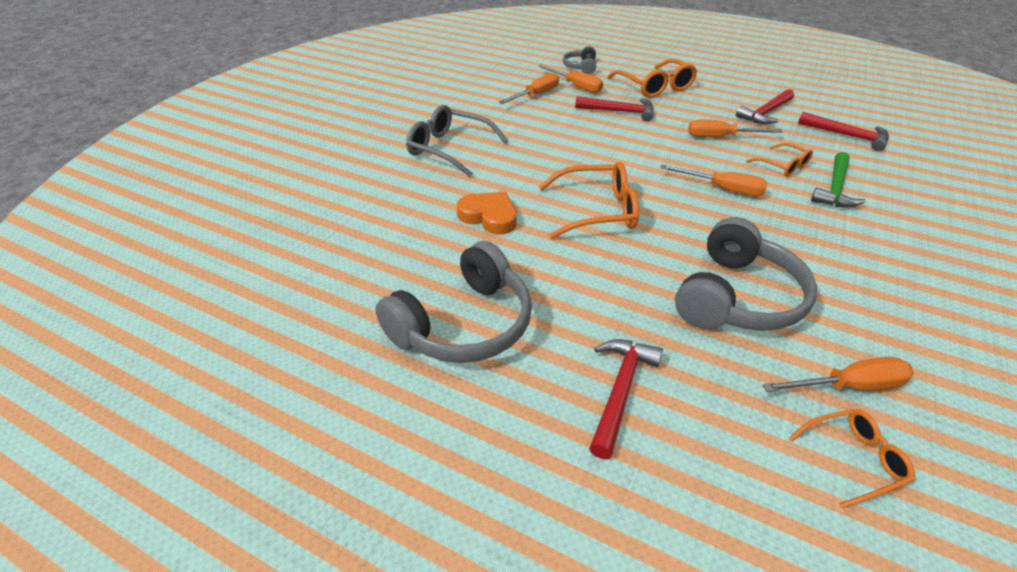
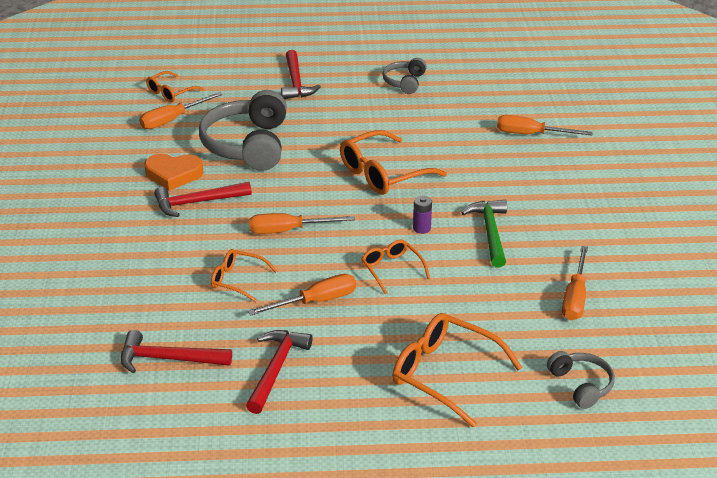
camera: 150 degrees right, 5 degrees down
(449, 149) = (568, 189): grey glasses -> none
(463, 324) = (405, 82): grey headphones -> grey headphones, size x0.51
(489, 216) = (460, 142): orange heart -> orange heart (173, 174)
(576, 86) = (545, 334): orange screwdriver -> orange screwdriver (531, 134)
(601, 157) = (421, 228): none -> purple battery
(619, 111) = (453, 304): red hammer -> red hammer (197, 203)
(648, 139) = (391, 269): none -> orange glasses
(835, 188) = (182, 267): green hammer -> green hammer (490, 232)

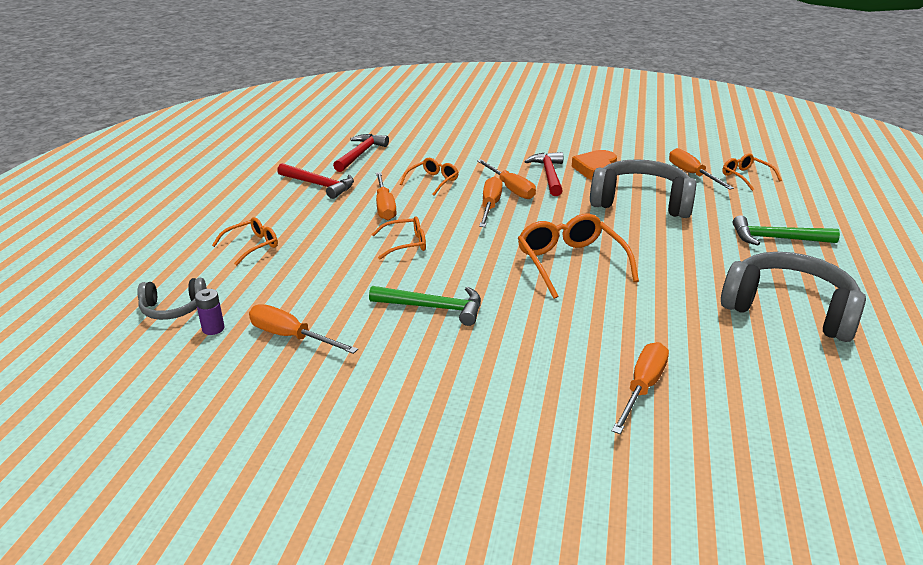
camera: 105 degrees right, 5 degrees down
(241, 223) = (510, 189): none -> orange screwdriver
(296, 82) = (776, 239): red hammer -> green hammer
(405, 82) = (789, 310): grey headphones -> grey headphones, size x1.95
(421, 228) = (461, 269): purple battery -> purple battery (213, 329)
(444, 374) = (252, 246): orange glasses -> orange glasses, size x0.58

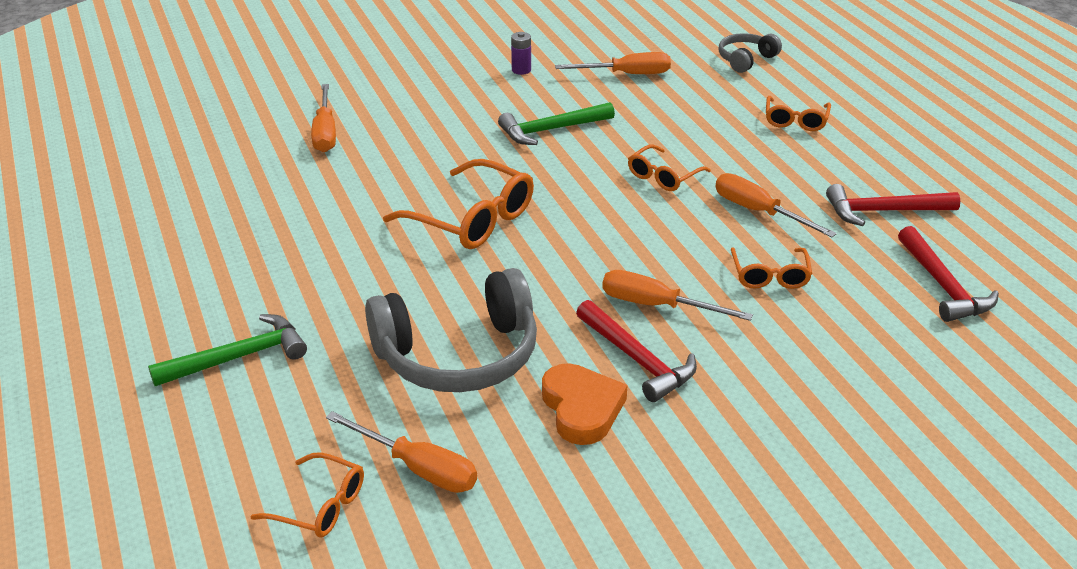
camera: 145 degrees right, 5 degrees up
(213, 329) = (690, 60): purple battery -> purple battery (521, 70)
(490, 206) = (644, 263): orange screwdriver -> none
(789, 310) = (210, 249): grey headphones -> none

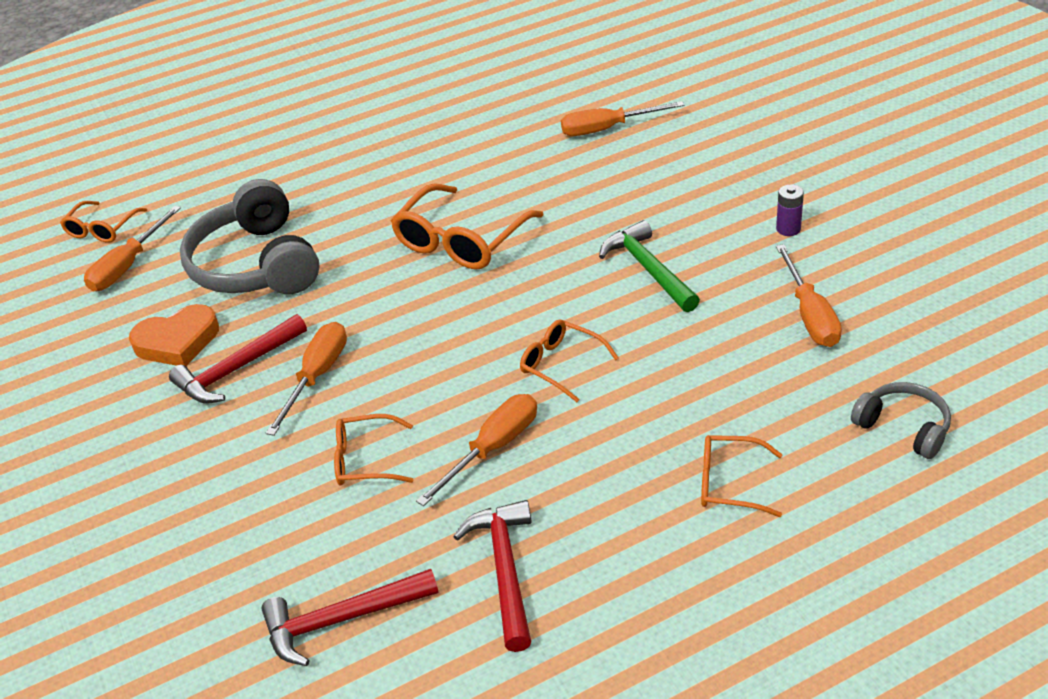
camera: 90 degrees right, 5 degrees up
(238, 357) = (267, 160): green hammer -> none

